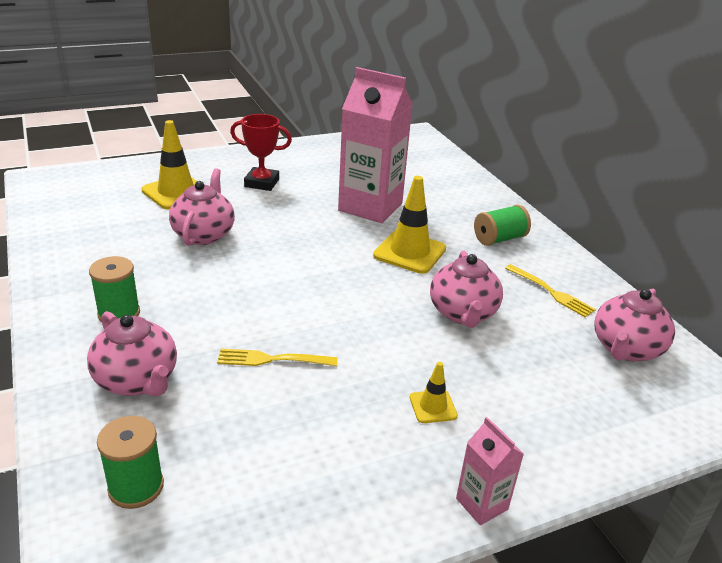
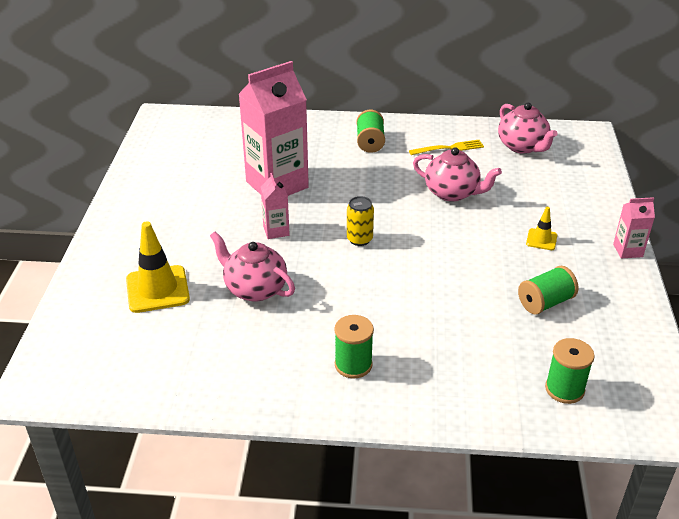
camera: 60 degrees left, 5 degrees up
(137, 381) = (451, 369): pink teapot -> none
(262, 183) = (183, 231): red trophy -> none
(272, 359) = (459, 294): yellow fork -> none
(298, 224) = (276, 231): none -> pink carton
(301, 435) = (545, 302): none -> green spool
(322, 271) = (359, 239): none -> yellow can
(409, 252) = (360, 188): yellow traffic cone -> none

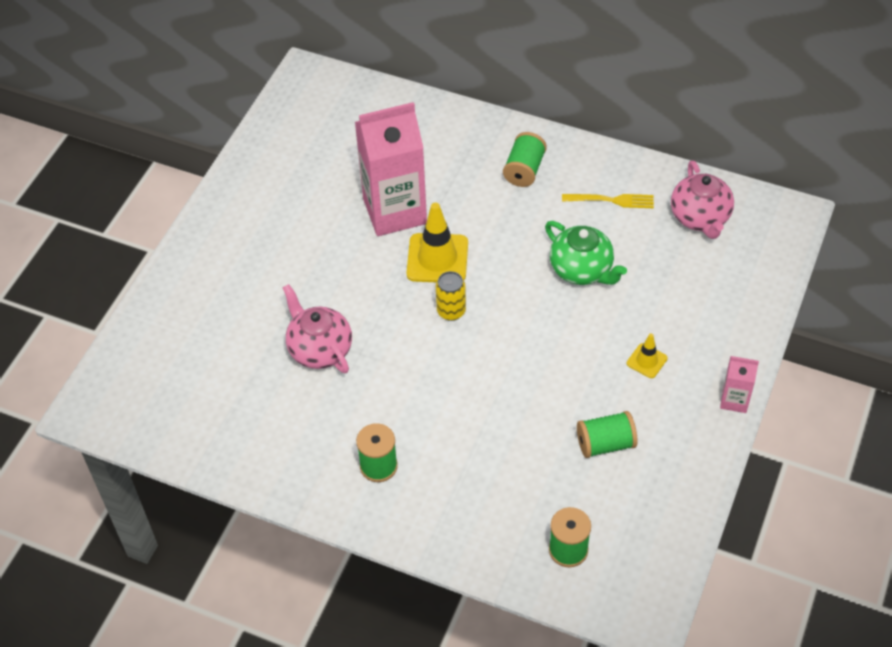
camera: 20 degrees right, 15 degrees up
(157, 289) = (226, 325): yellow traffic cone -> yellow traffic cone (437, 258)
(276, 231) = (369, 277): pink carton -> none
(452, 193) = (582, 270): pink teapot -> green teapot

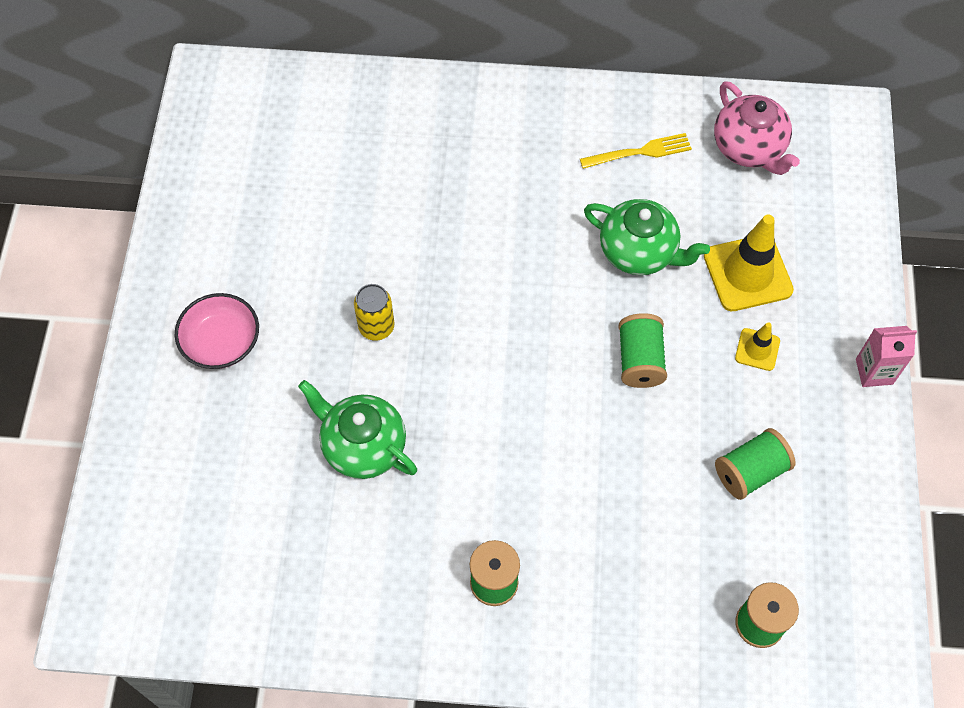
camera: 20 degrees left, 10 degrees up
(245, 254) = (221, 342): none -> pink bowl
(319, 349) = (363, 446): pink teapot -> green teapot
(394, 211) = (387, 234): pink carton -> none
(437, 258) = (462, 283): yellow traffic cone -> yellow traffic cone (747, 273)
(451, 311) = (505, 349): yellow can -> yellow can (376, 327)
(524, 170) = (523, 139): green spool -> green spool (640, 360)

